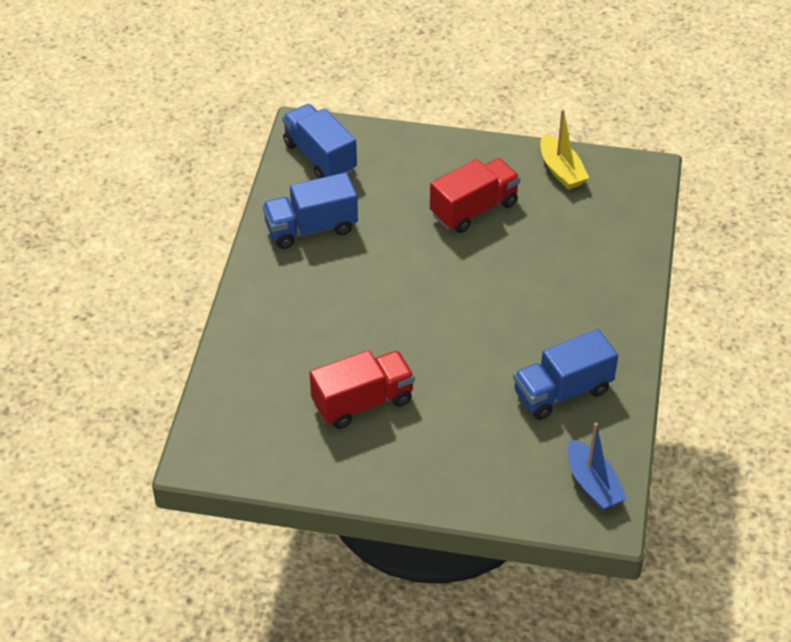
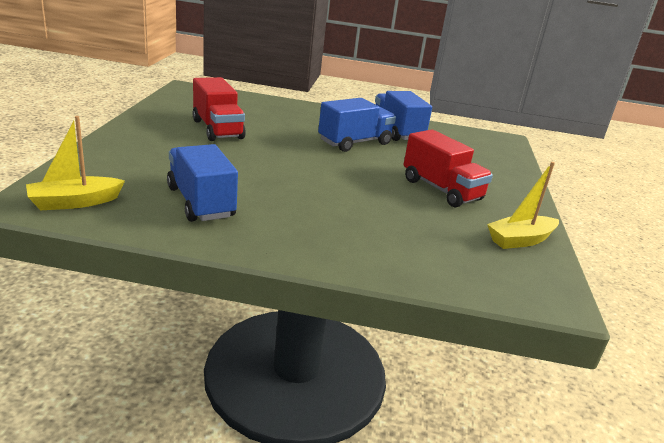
camera: 85 degrees right, 20 degrees down
(320, 157) = (475, 141): blue truck -> blue truck (354, 142)
(593, 484) = (75, 202): blue boat -> yellow boat

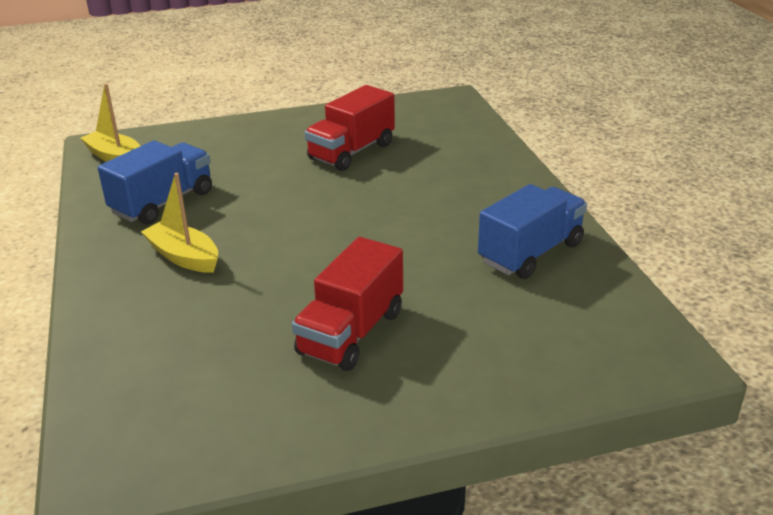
camera: 70 degrees right, 5 degrees up
(354, 142) = (434, 234): blue truck -> none
(520, 240) = (248, 429): yellow boat -> yellow boat (184, 257)

